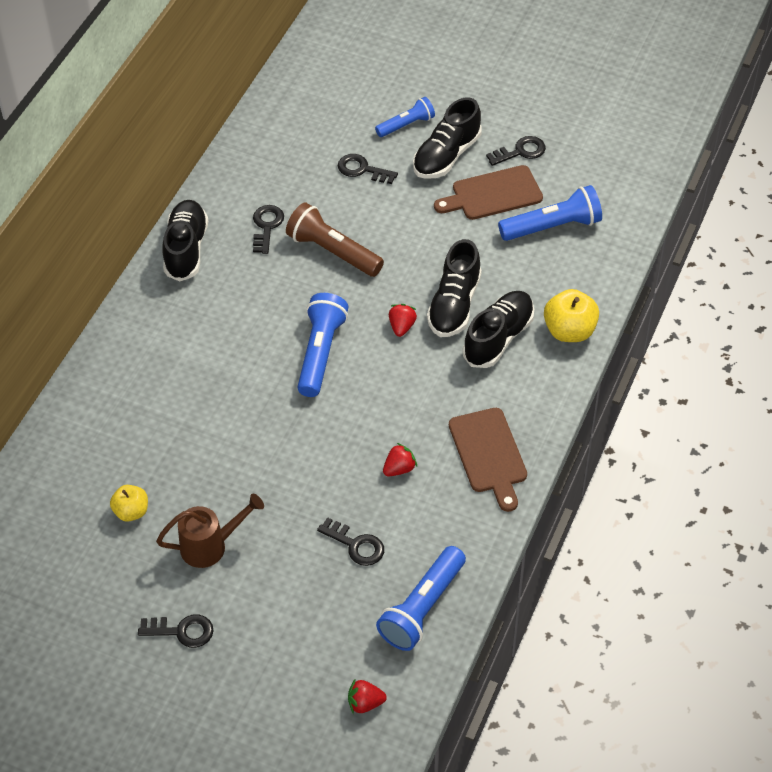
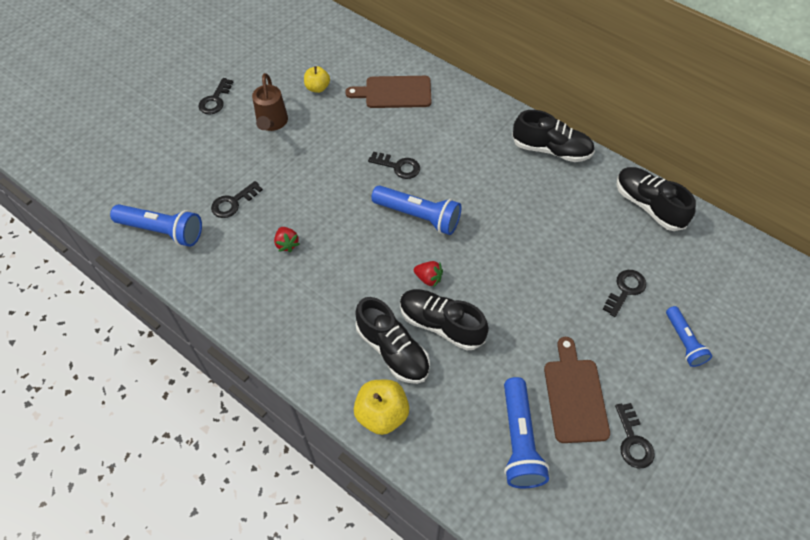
camera: 105 degrees right, 5 degrees up
(266, 226) = (566, 205): black key -> black key (398, 166)
(333, 252) = (527, 246): brown flashlight -> none
(365, 703) = (111, 182): red strawberry -> none
(422, 608) = (162, 231): blue flashlight -> blue flashlight turned 150 degrees clockwise
(446, 156) = (635, 367): black shoe -> black shoe (648, 206)
(489, 454) = (274, 309): brown cutting board -> brown cutting board (394, 92)

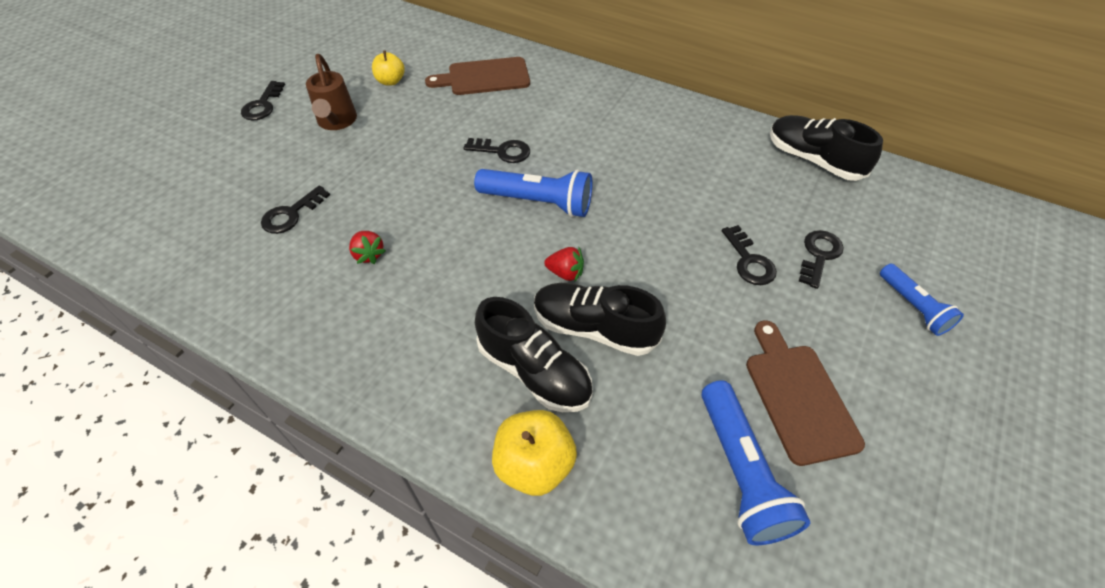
camera: 10 degrees left, 5 degrees down
(162, 231) = (192, 259): blue flashlight -> none
(551, 150) = (682, 115): black shoe -> none
(633, 441) = (897, 447): black key -> black key (749, 261)

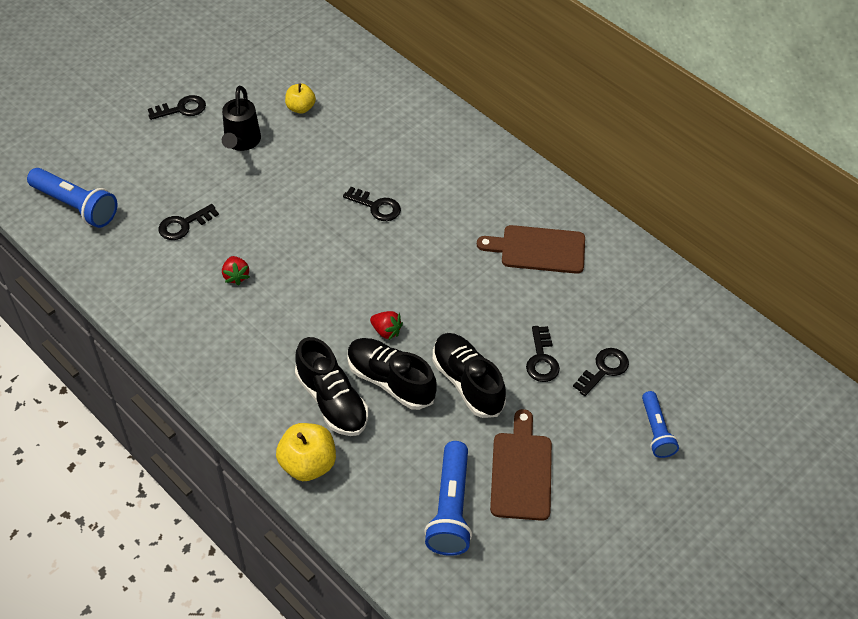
camera: 15 degrees right, 0 degrees up
(263, 105) = (181, 109): black key -> black key turned 135 degrees counterclockwise
(337, 122) = (241, 142): brown watering can -> black watering can
(484, 77) = (388, 123): brown cutting board -> brown cutting board (538, 249)
(538, 202) = (388, 263): blue flashlight -> blue flashlight (76, 206)
(813, 160) = (653, 282): black shoe -> black shoe (467, 383)

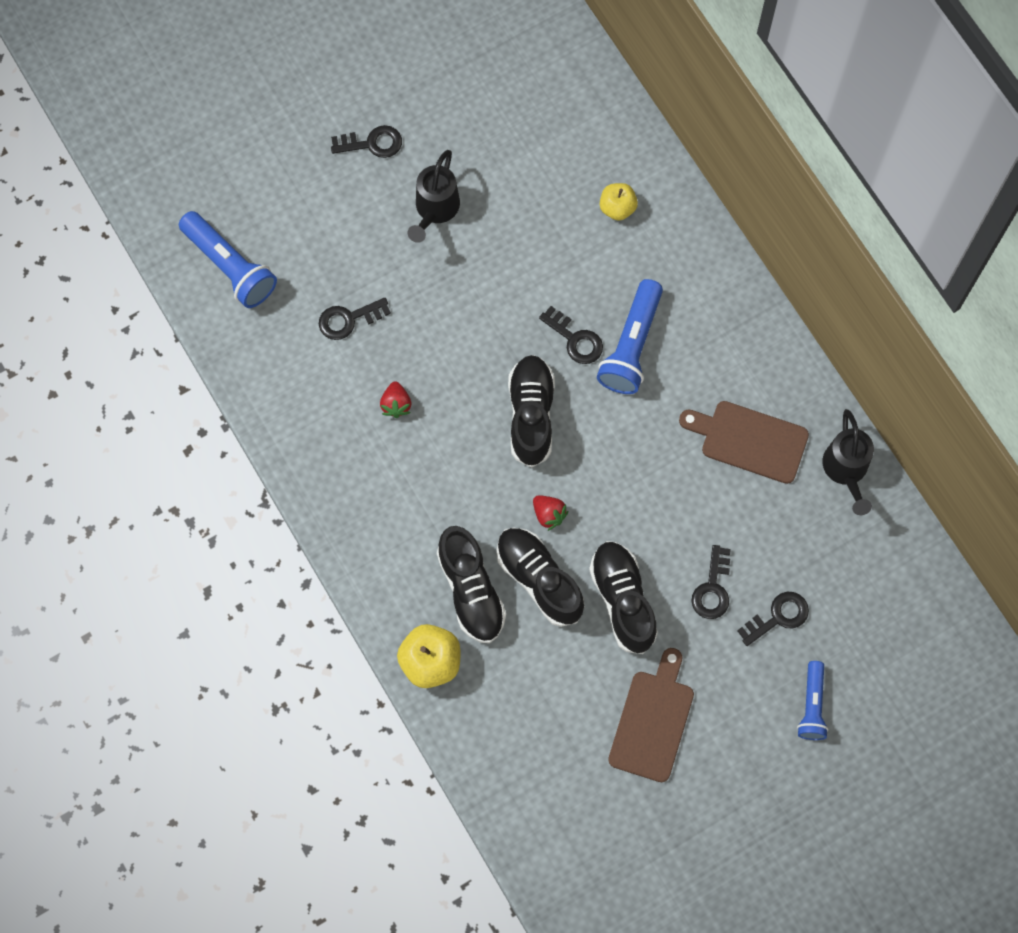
camera: 15 degrees right, 20 degrees up
(300, 108) = (515, 170): yellow apple -> yellow apple (617, 208)
(353, 263) = (531, 415): none -> black shoe
(450, 508) = (567, 746): blue flashlight -> blue flashlight (631, 346)
(623, 256) = (846, 470): none -> black watering can

